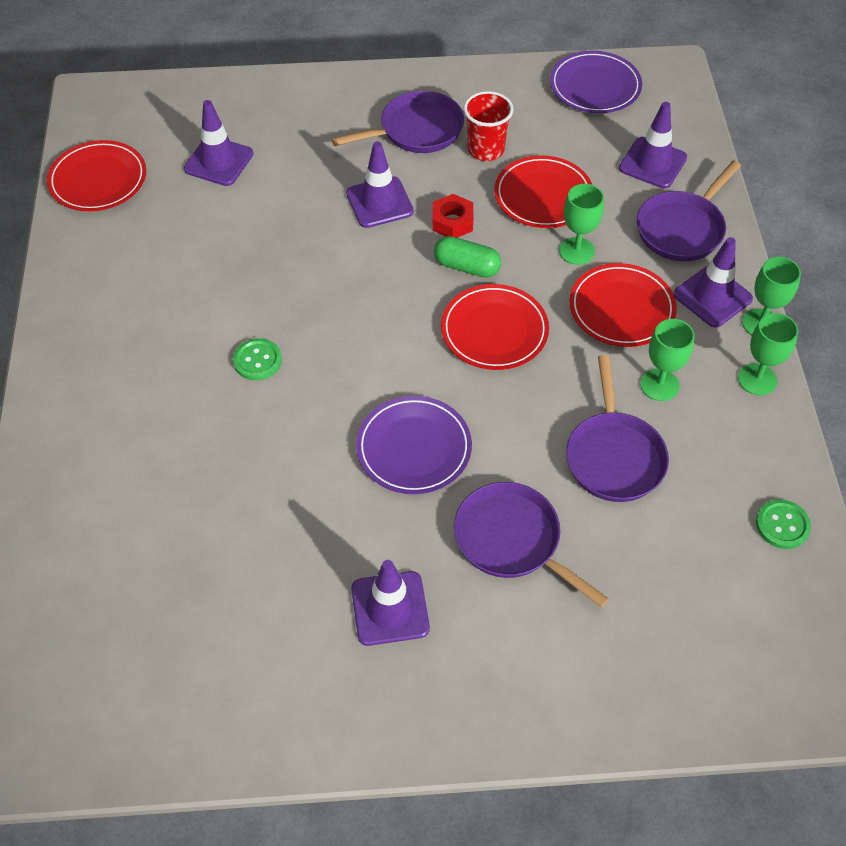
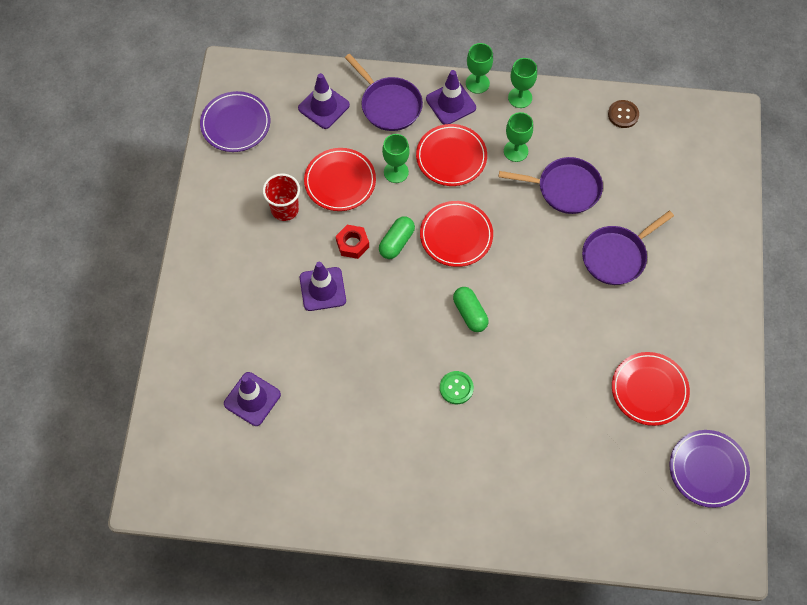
camera: 80 degrees left, 10 degrees up
(98, 180) = (251, 493): red plate -> red plate (649, 390)
(374, 362) = (470, 313): none -> green capsule
(390, 608) = (655, 330): purple traffic cone -> none
(414, 448) = (543, 300): purple plate -> purple plate (708, 469)
(416, 130) = (252, 252): purple pan -> none
(782, 525) = (623, 115): green button -> brown button

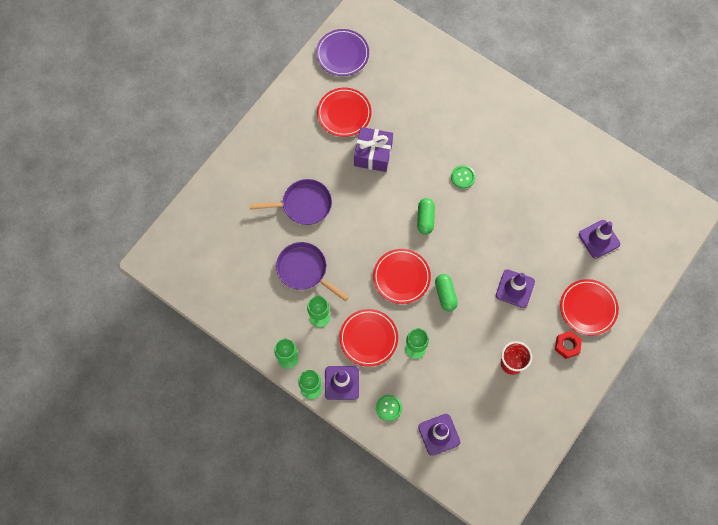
camera: 150 degrees left, 5 degrees up
(235, 124) = (514, 457): purple plate -> none
(340, 181) = (460, 363): red plate -> red plate (588, 308)
(352, 244) = (477, 310): red nut -> red nut (567, 346)
(389, 105) = (388, 408): purple pan -> green button
(396, 242) = (445, 295): green capsule -> green capsule turned 75 degrees counterclockwise
(580, 358) = (373, 154): none -> purple gift
(623, 115) = (224, 303): brown button -> none

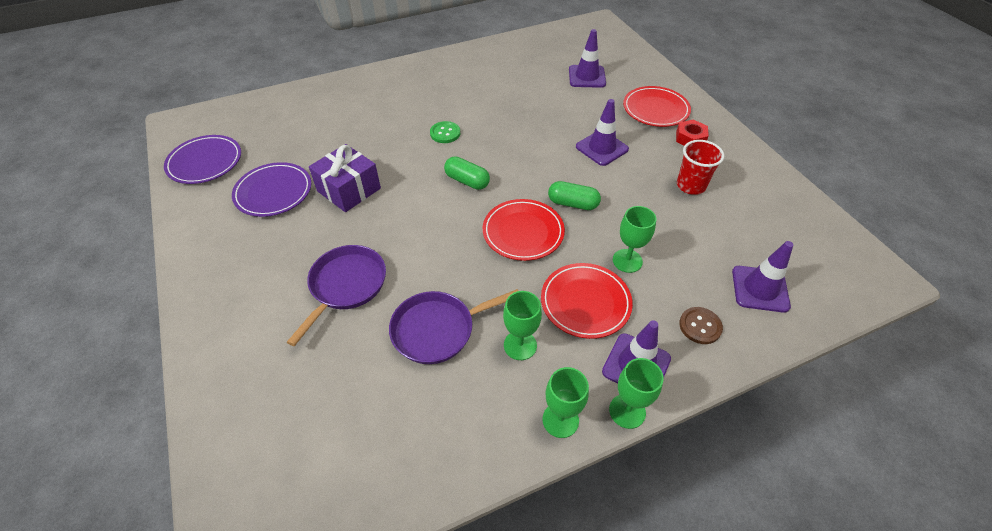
camera: 60 degrees left, 20 degrees down
(344, 113) = (273, 192): red plate -> purple plate
(388, 408) = (700, 326): green button -> brown button

